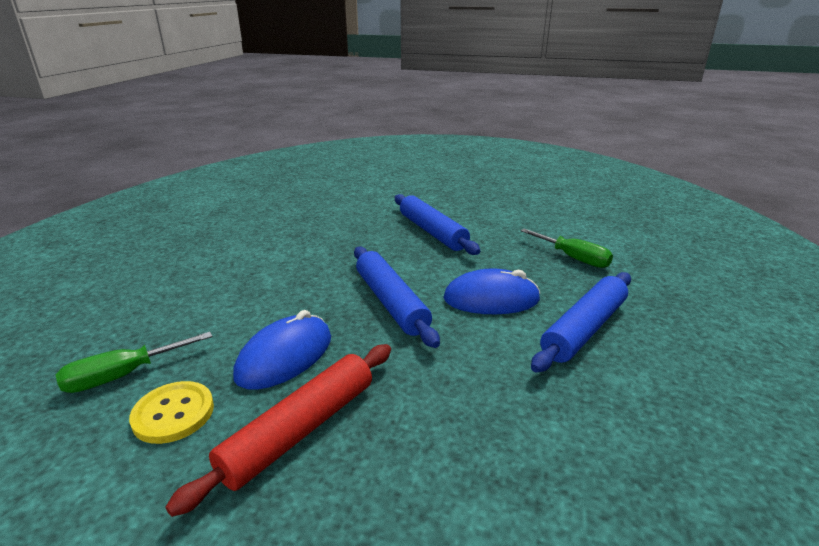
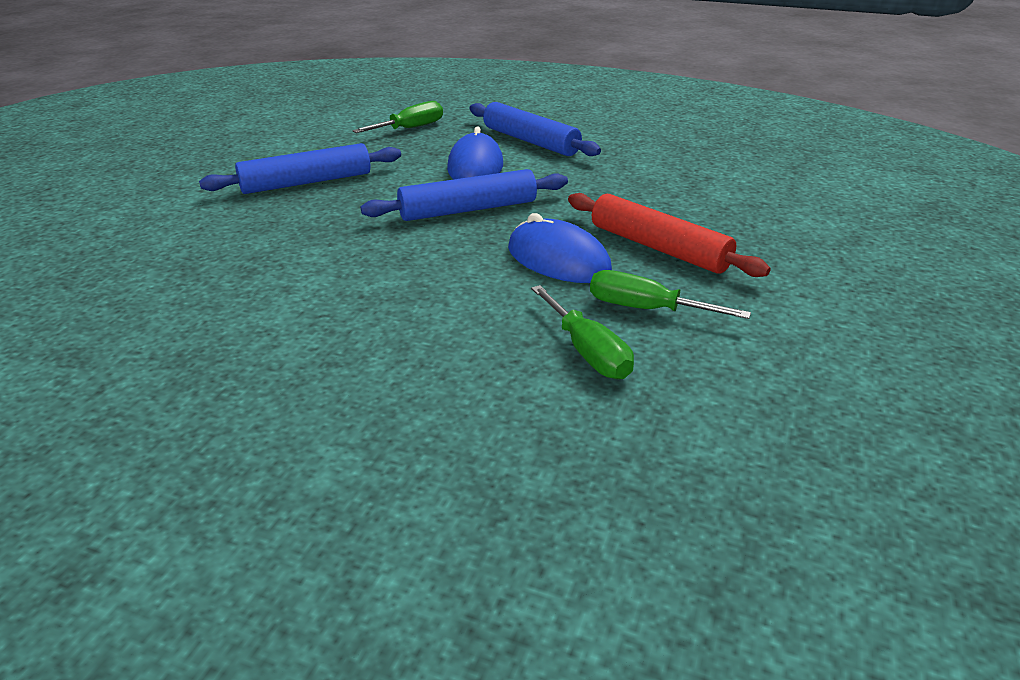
camera: 85 degrees left, 5 degrees up
(173, 413) = (646, 309): yellow button -> green screwdriver

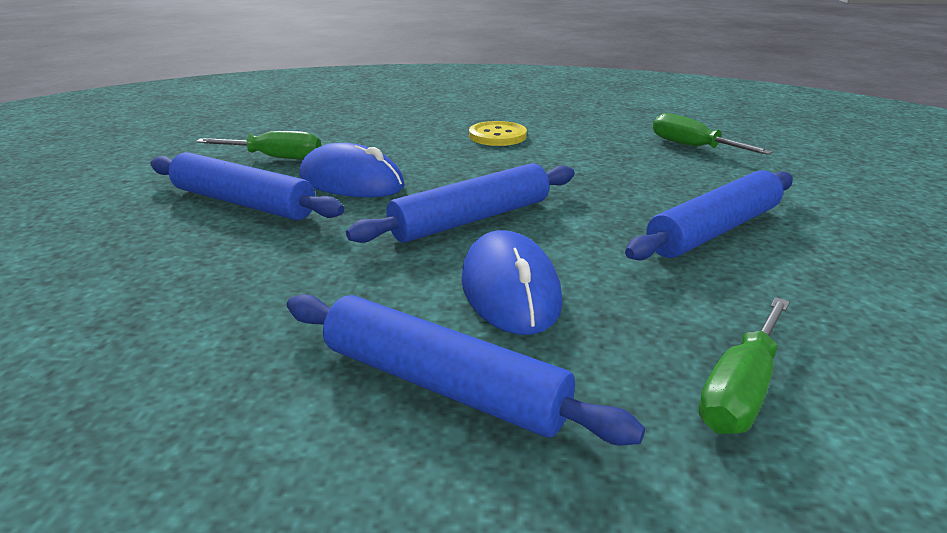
camera: 165 degrees right, 5 degrees down
(355, 315) = (497, 136): none -> yellow button
(587, 352) = (325, 135): green screwdriver -> green screwdriver (693, 147)
(658, 248) = (243, 202): red rolling pin -> blue rolling pin

